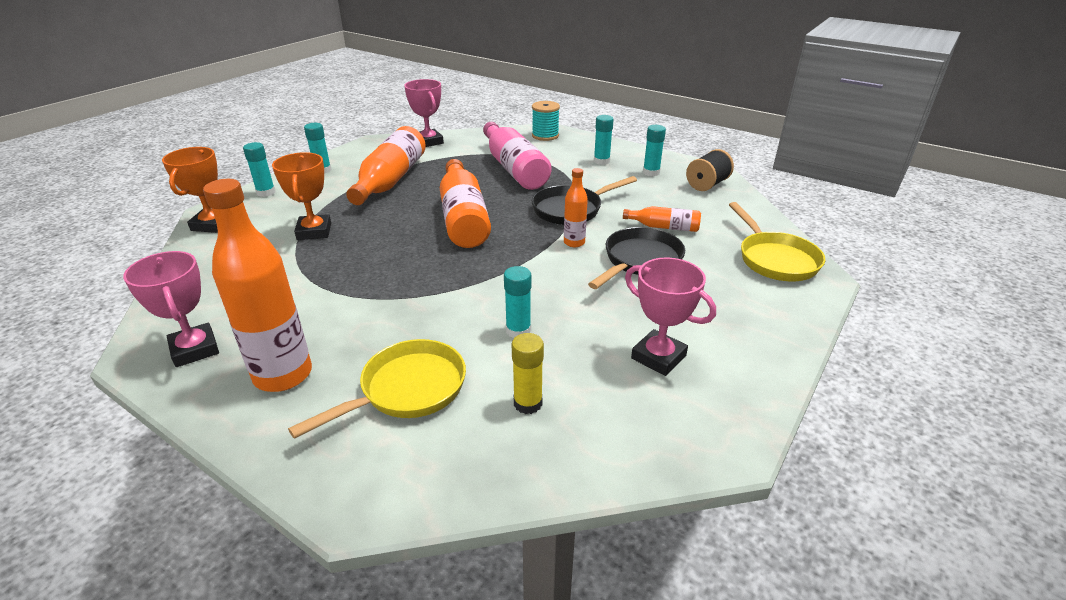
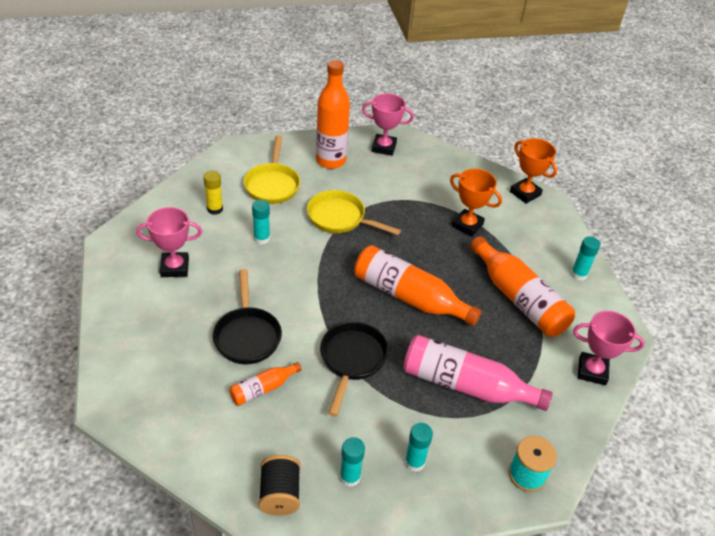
camera: 130 degrees right, 10 degrees up
(266, 192) = (559, 231): turquoise glue stick -> none
(574, 242) = (308, 324): orange bottle -> none
(774, 259) = (152, 405): yellow pan -> yellow pan (340, 218)

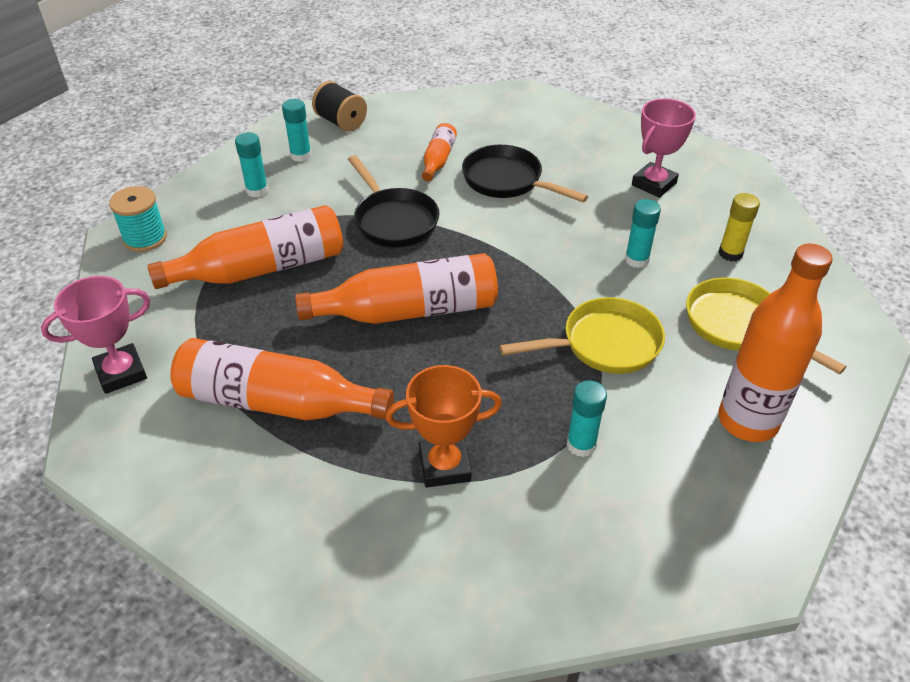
camera: 140 degrees right, 0 degrees up
(384, 147) = (731, 517): pink trophy -> none
(465, 385) = (262, 268): pink bottle -> orange bottle
(525, 193) = (418, 621): orange trophy -> none
(579, 274) = (212, 508): turquoise glue stick -> turquoise glue stick (581, 445)

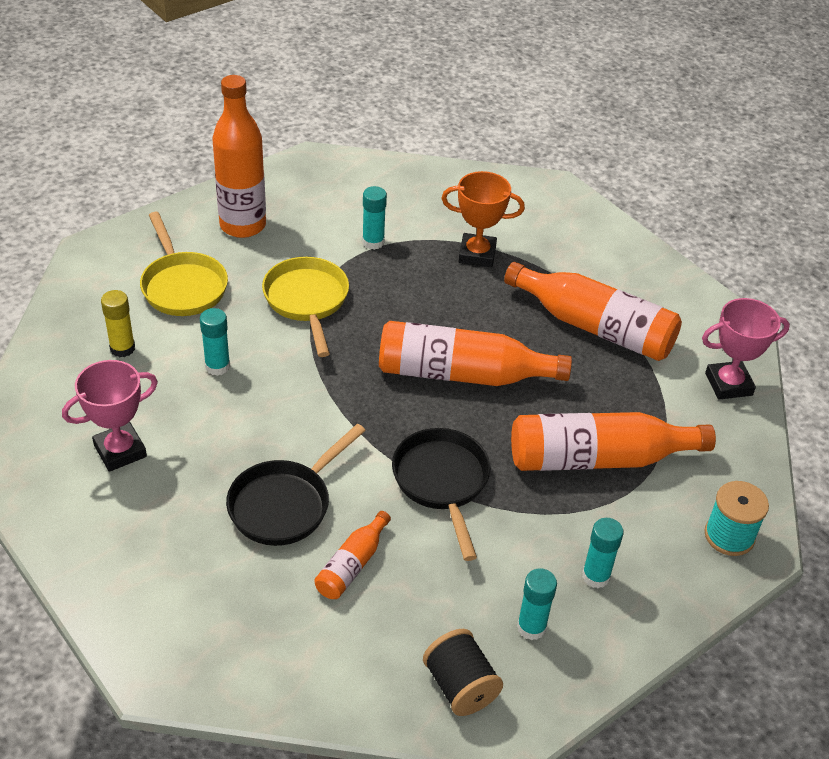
camera: 165 degrees left, 0 degrees up
(507, 181) = (285, 504): black pan -> black pan turned 75 degrees clockwise
(604, 344) = (307, 301): yellow pan -> yellow pan turned 75 degrees clockwise

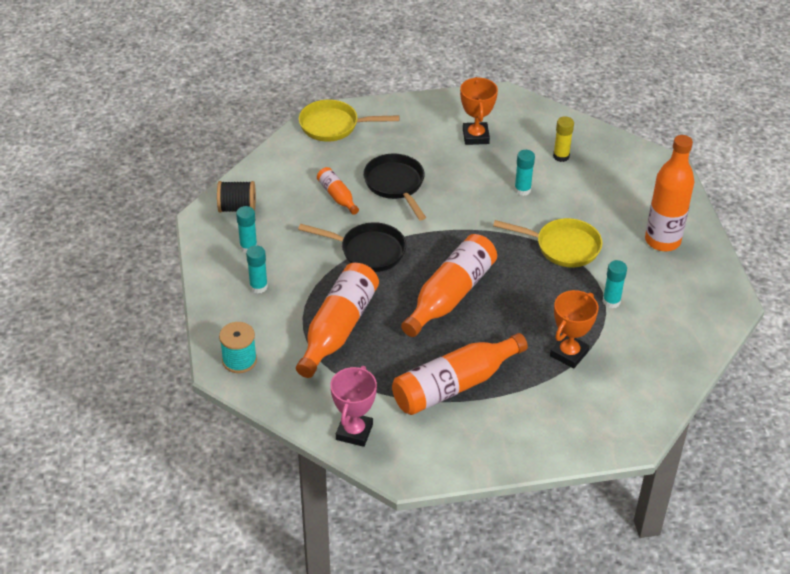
camera: 120 degrees right, 0 degrees up
(120, 451) = (475, 136): pink trophy -> orange trophy
(182, 286) = (608, 195): yellow pan -> yellow pan (333, 126)

